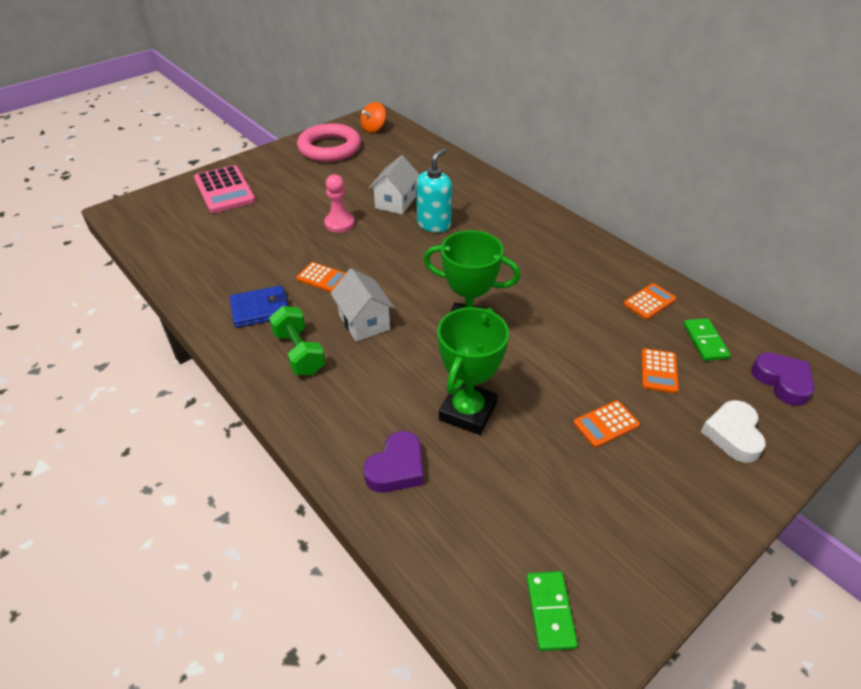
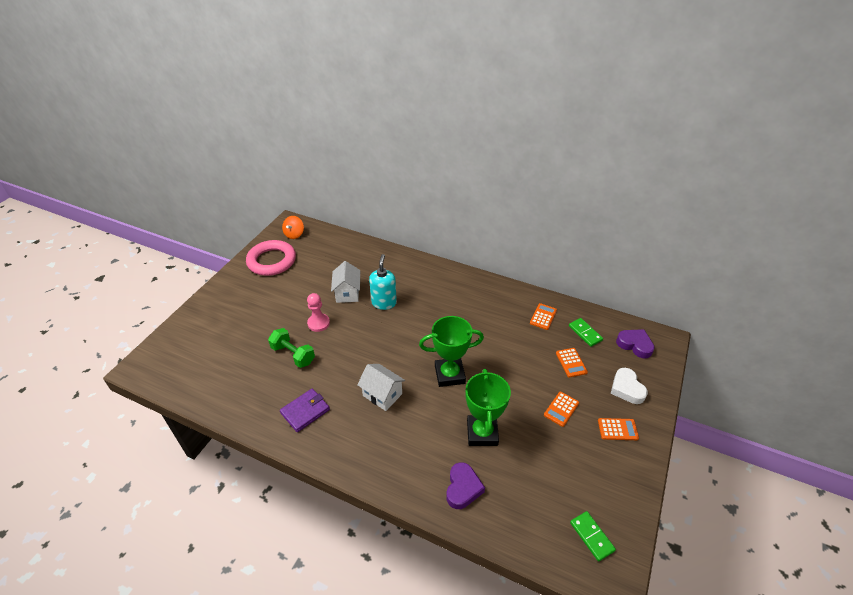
camera: 25 degrees left, 0 degrees up
(225, 190) = (213, 322): pink calculator -> none
(260, 309) = (305, 411): blue wallet -> purple wallet
(299, 353) = (353, 434): green dumbbell -> green dumbbell (293, 354)
(323, 278) = (334, 371): orange calculator -> orange calculator (617, 429)

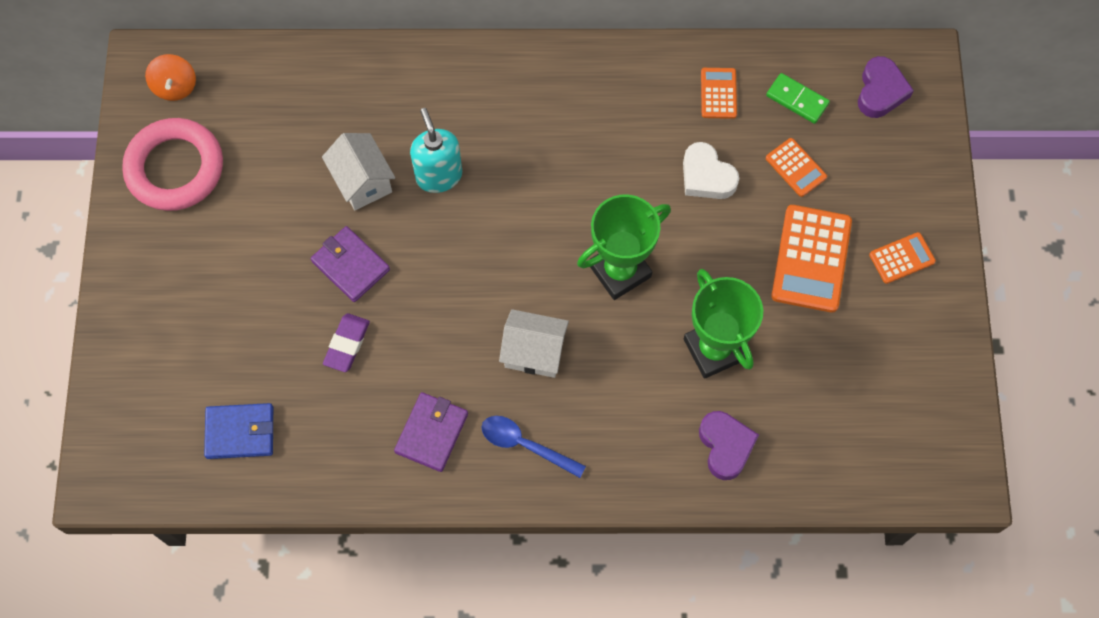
camera: 25 degrees left, 25 degrees up
(216, 372) = (240, 432): none -> blue wallet
(293, 354) = (347, 344): green dumbbell -> purple eraser
(318, 323) = (350, 266): pink pawn -> purple wallet
(349, 438) = (525, 445): none -> blue spoon
(561, 409) = (811, 259): orange calculator -> orange calculator, size x1.82
(592, 536) = (919, 435): green domino -> none
(626, 388) = (893, 181): white heart -> white heart (706, 176)
(635, 345) = (880, 91): purple heart -> purple heart turned 90 degrees clockwise

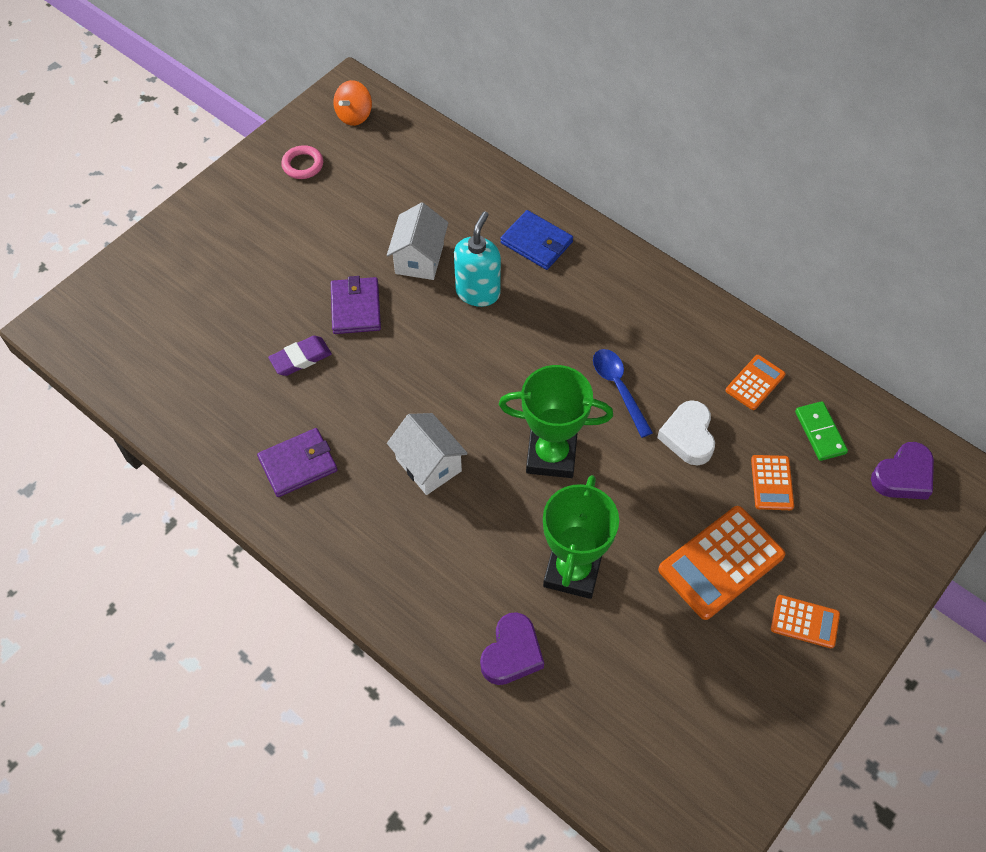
camera: 40 degrees right, 10 degrees down
(175, 168) = (303, 165): pink ring -> pink ring, size x0.47
(240, 432) = (171, 362): blue wallet -> blue wallet (536, 242)
(525, 445) = (356, 526): blue spoon -> blue spoon (618, 388)

